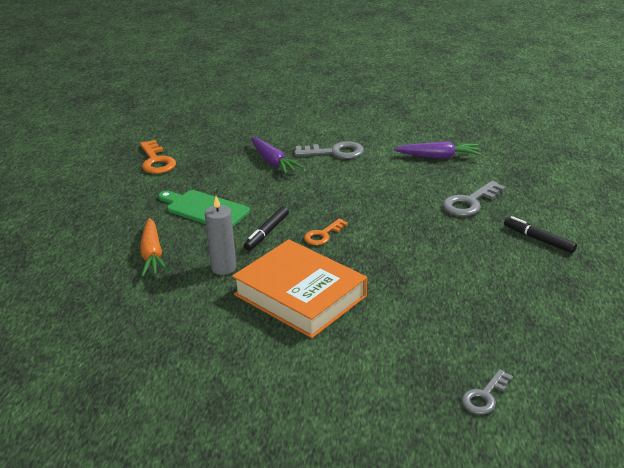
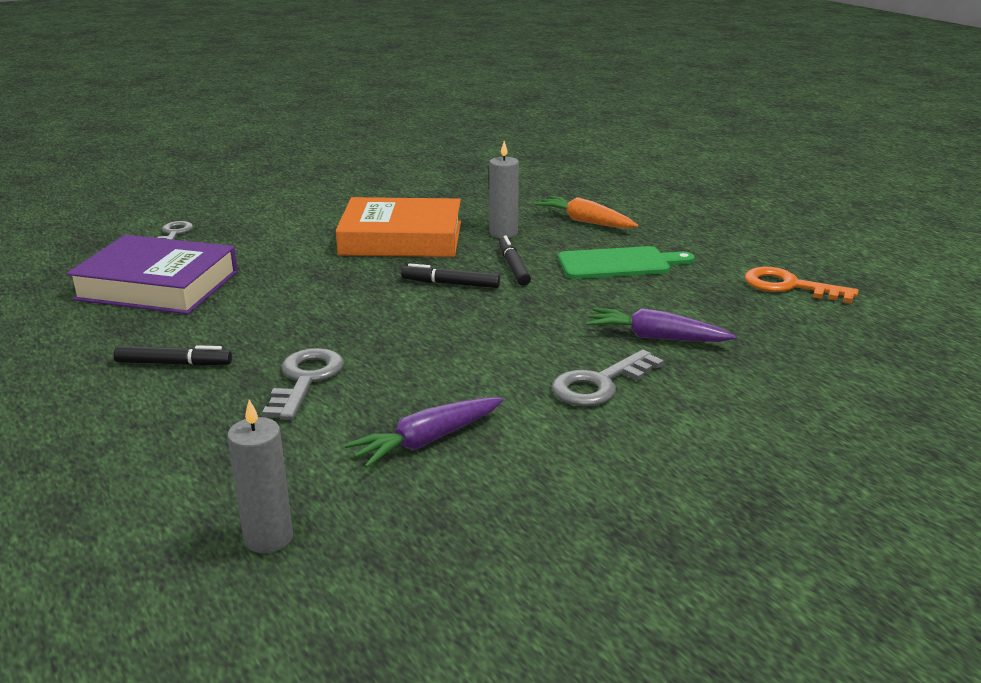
camera: 140 degrees right, 5 degrees down
(323, 235) = (451, 284): orange key -> black marker
(526, 319) = (157, 285): none -> purple book
(529, 147) = (268, 538): none -> grey candle

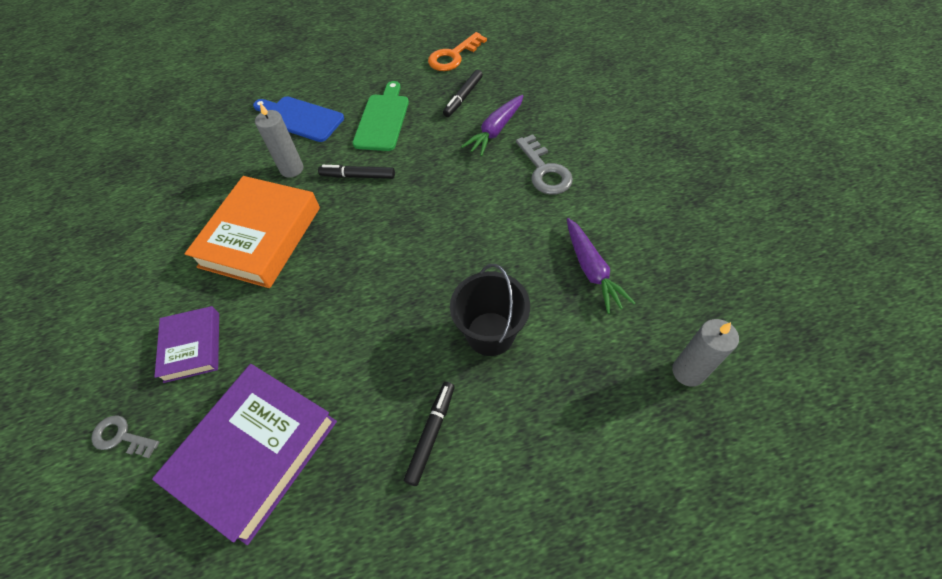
camera: 70 degrees left, 30 degrees up
(264, 238) = (192, 346): none -> purple book
(305, 380) = (490, 333): grey key -> black bucket
(451, 284) = (368, 218): black marker -> black marker (463, 97)
(585, 221) = (300, 118): orange carrot -> blue cutting board

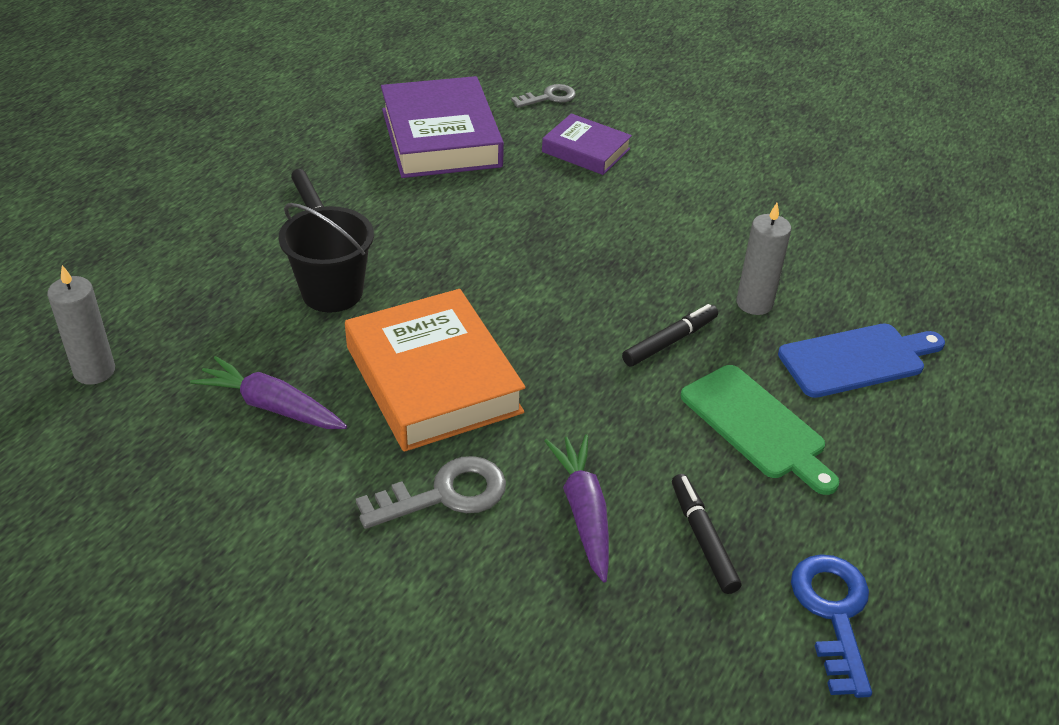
camera: 130 degrees right, 15 degrees down
(261, 237) = (668, 235): orange book -> orange book (433, 379)
(453, 56) = (833, 613): orange key -> blue key
(545, 171) = (445, 494): grey key -> grey key turned 135 degrees clockwise

